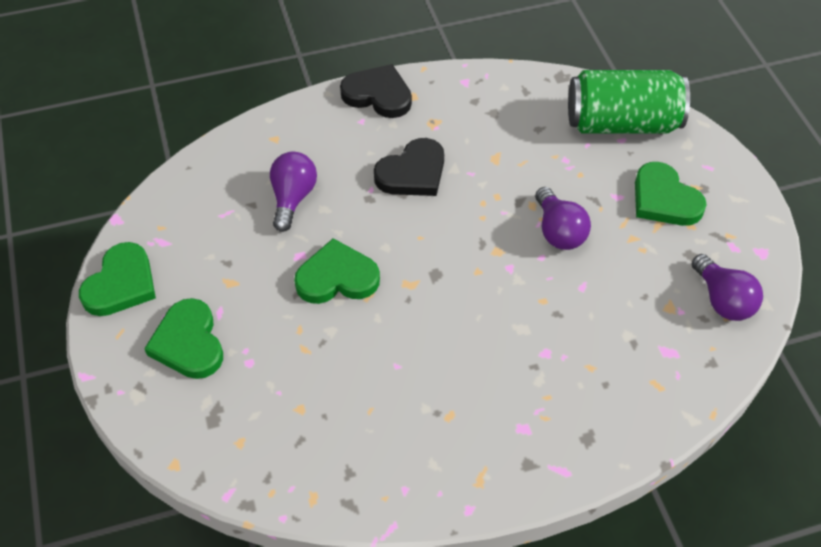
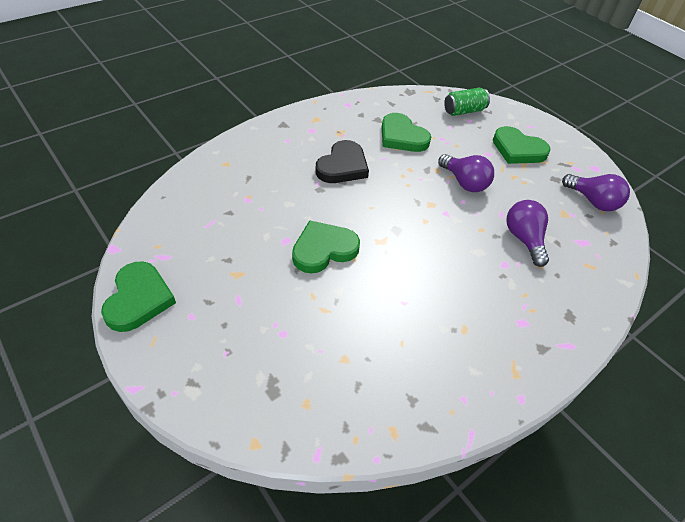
camera: 25 degrees left, 5 degrees down
(188, 343) = (222, 332): green heart -> green heart (402, 137)
(293, 198) = (260, 201): purple light bulb -> purple light bulb (524, 239)
(378, 95) = (291, 122): black heart -> none
(622, 123) = (464, 111): green can -> green can, size x0.53

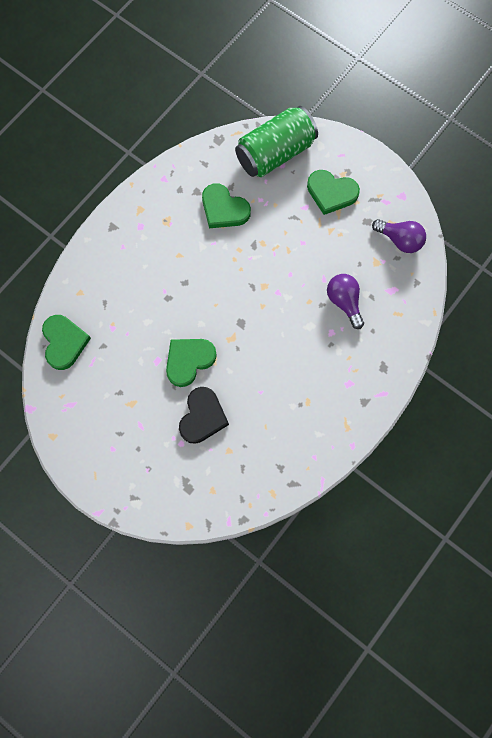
camera: 10 degrees left, 25 degrees up
(138, 299) = (69, 446): green heart -> green heart (64, 342)
(342, 166) = (180, 264): black heart -> black heart (202, 417)
(464, 111) = (275, 153): green can -> green can, size x1.90
(464, 182) = (288, 251): purple light bulb -> none

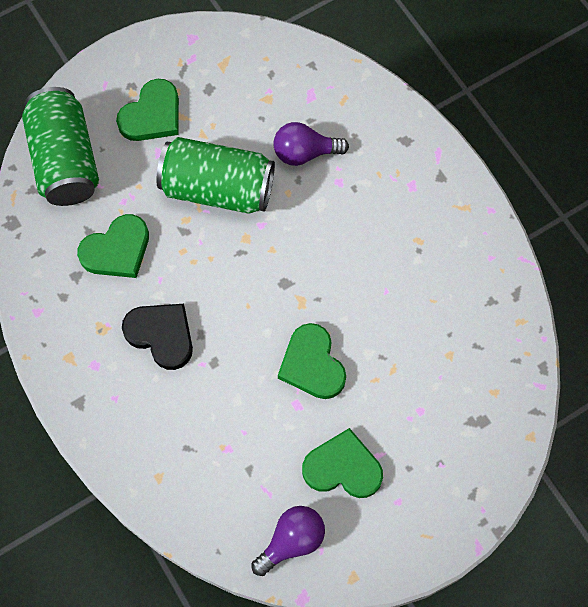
camera: 70 degrees left, 5 degrees down
(64, 342) = (224, 521): green heart -> green heart (343, 467)
(202, 417) = (394, 372): black heart -> black heart (161, 335)
(293, 254) = (217, 189): none -> green can
(400, 240) = (249, 62): purple light bulb -> purple light bulb (292, 541)

